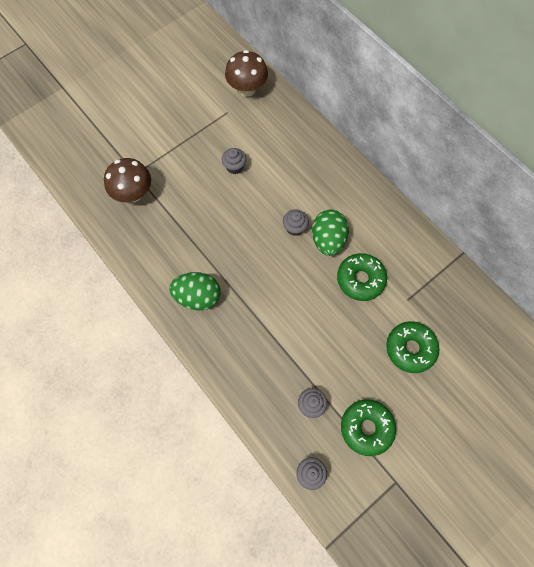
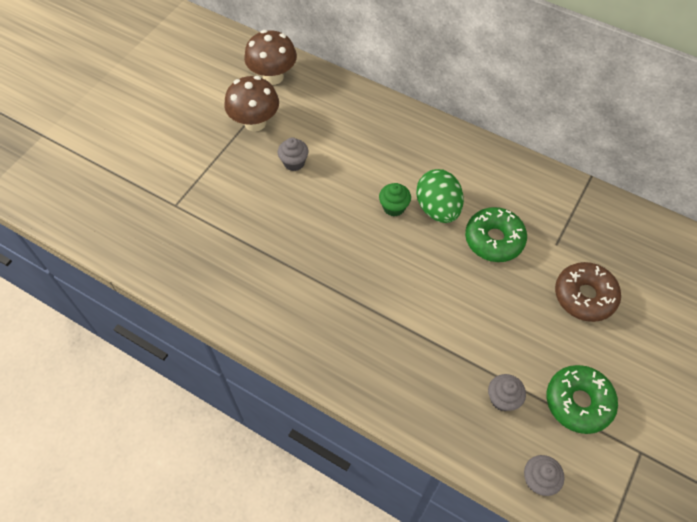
camera: 20 degrees left, 10 degrees down
(133, 194) = (182, 228): brown mushroom -> brown mushroom (255, 122)
(198, 297) = (312, 321): green egg -> none
(294, 228) = (394, 207): grey cupcake -> green cupcake
(410, 348) = (584, 296): green donut -> brown donut

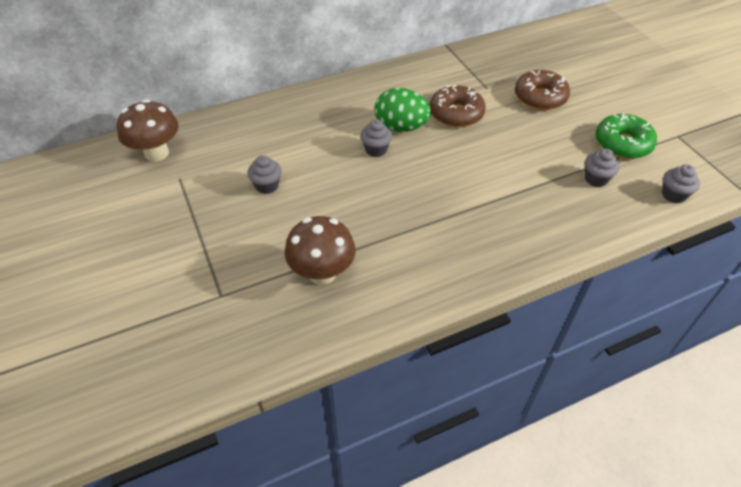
camera: 55 degrees left, 10 degrees down
(255, 122) = (193, 190): brown mushroom -> brown mushroom (322, 273)
(394, 207) = (376, 150): green cupcake -> grey cupcake
(494, 239) = (456, 114): green donut -> brown donut

